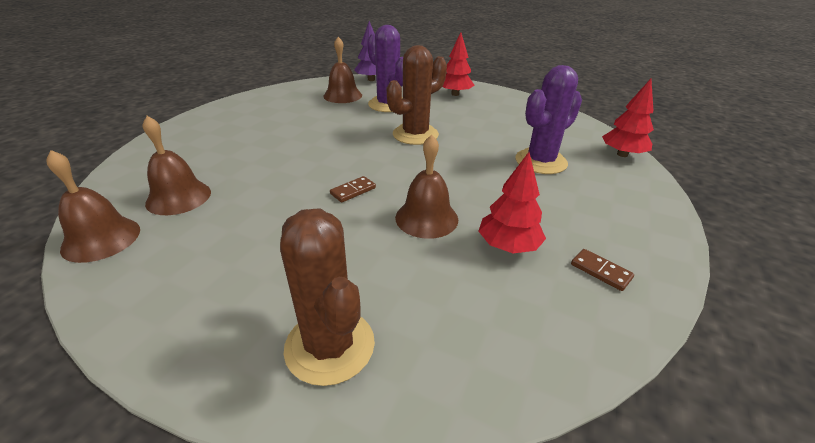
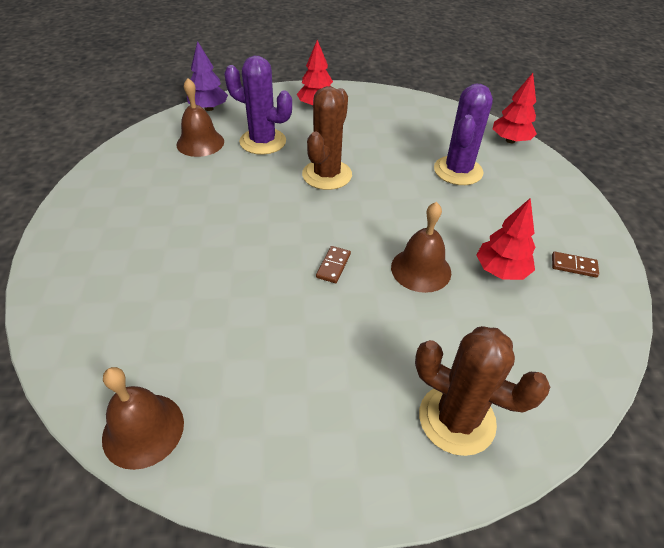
camera: 30 degrees left, 10 degrees up
(178, 197) = (167, 346): brown bell -> none

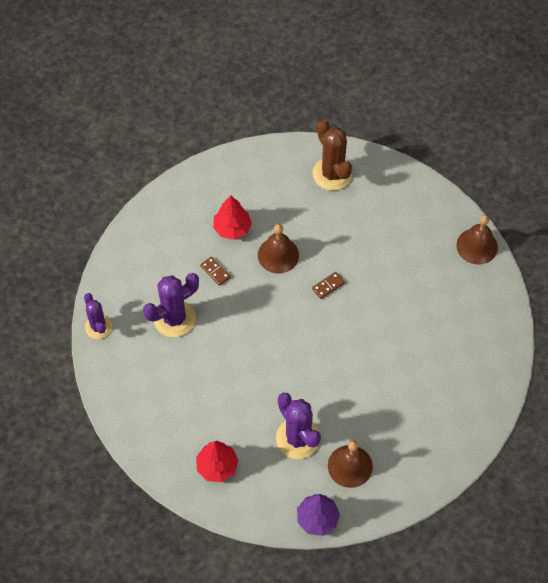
camera: 145 degrees left, 15 degrees up
(327, 175) = (274, 369): brown cactus -> none
(510, 140) = (98, 327): red tree -> purple cactus
(573, 266) = (186, 207): brown domino -> brown domino (215, 271)

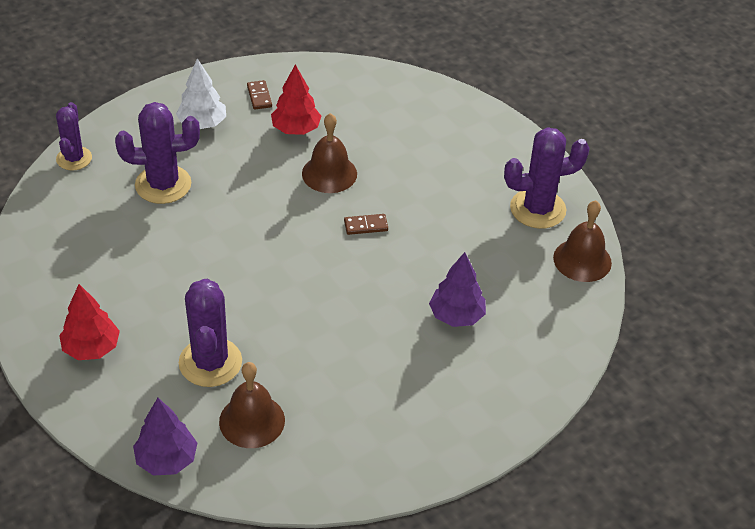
camera: 25 degrees right, 15 degrees down
(165, 254) = (202, 123): none -> white tree
(215, 271) = (244, 160): brown domino -> brown domino (259, 96)
(332, 174) = (451, 124): brown cactus -> none
(425, 327) = (456, 316): none -> purple tree
(428, 218) = (537, 209): none -> purple cactus

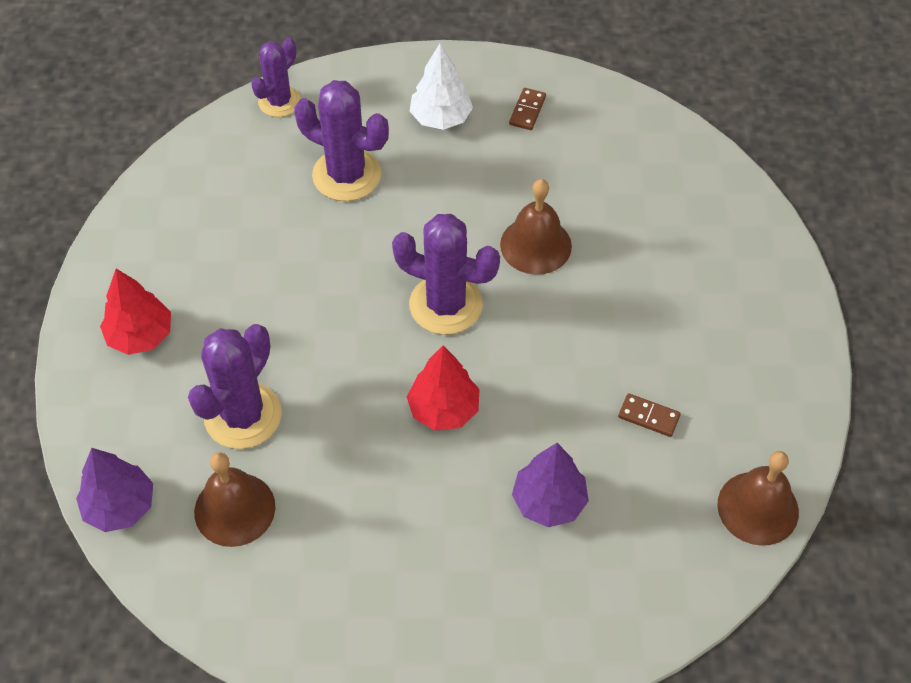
camera: 35 degrees right, 10 degrees up
(296, 129) = (538, 171): red tree -> red tree (444, 409)
(366, 226) = (529, 332): brown domino -> brown domino (649, 416)
(537, 209) = (752, 411): purple cactus -> purple cactus (445, 305)

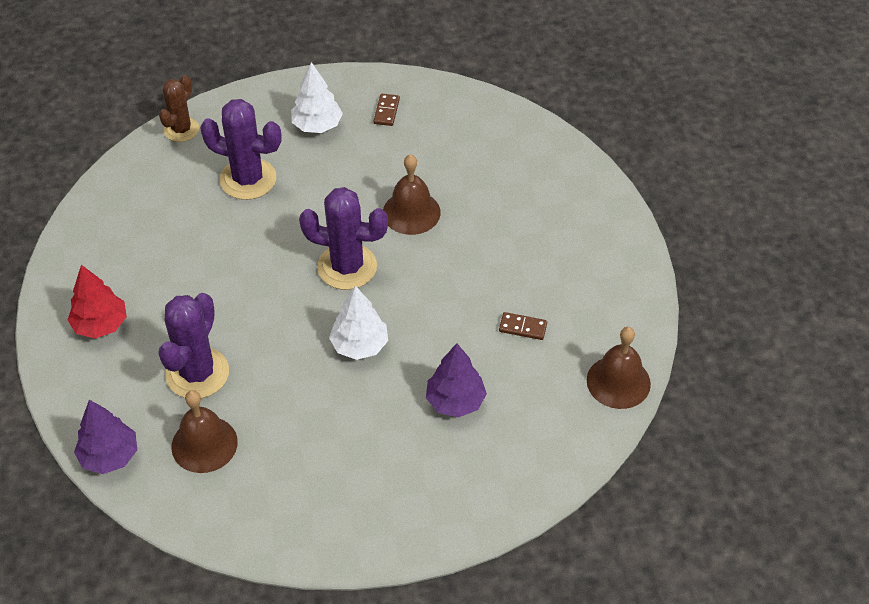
camera: 10 degrees left, 5 degrees down
(279, 101) = (181, 129): purple cactus -> brown cactus
(444, 409) = (360, 345): red tree -> white tree

